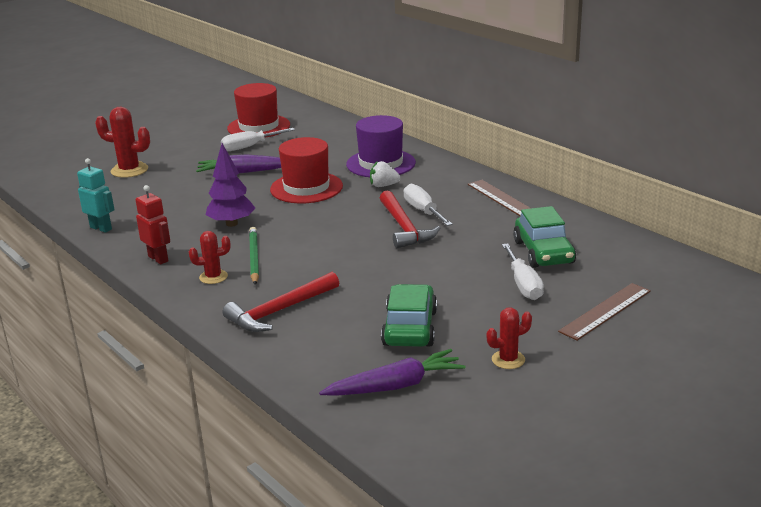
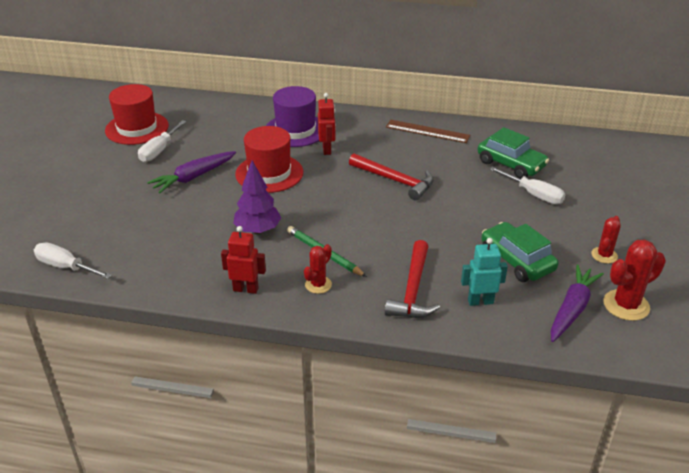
camera: 40 degrees left, 10 degrees up
(101, 228) = (144, 283): turquoise robot -> turquoise robot (480, 301)
(129, 170) = (77, 214): red cactus -> red cactus (626, 305)
(383, 185) = (327, 149): white strawberry -> red robot
(423, 211) = (387, 161): white screwdriver -> white screwdriver (65, 267)
(605, 311) = (604, 194): brown ruler -> none

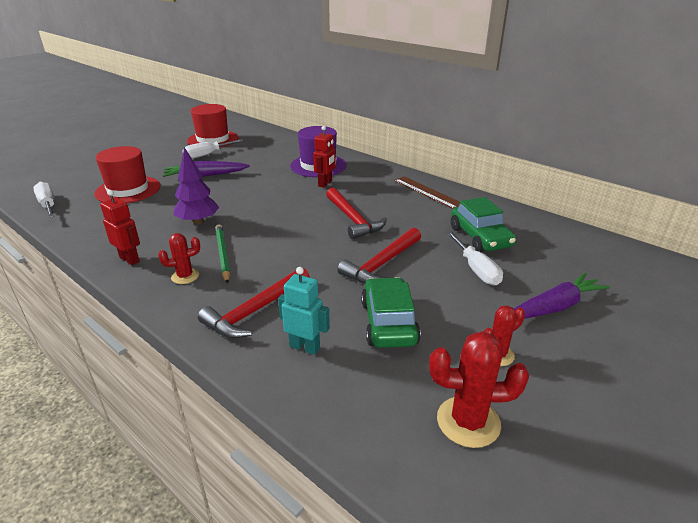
camera: 30 degrees right, 5 degrees down
(269, 173) = (260, 187): red hat -> red hat (128, 190)
(463, 215) = (382, 264): none -> red hammer
(572, 309) = (395, 397): purple carrot -> purple carrot (554, 307)

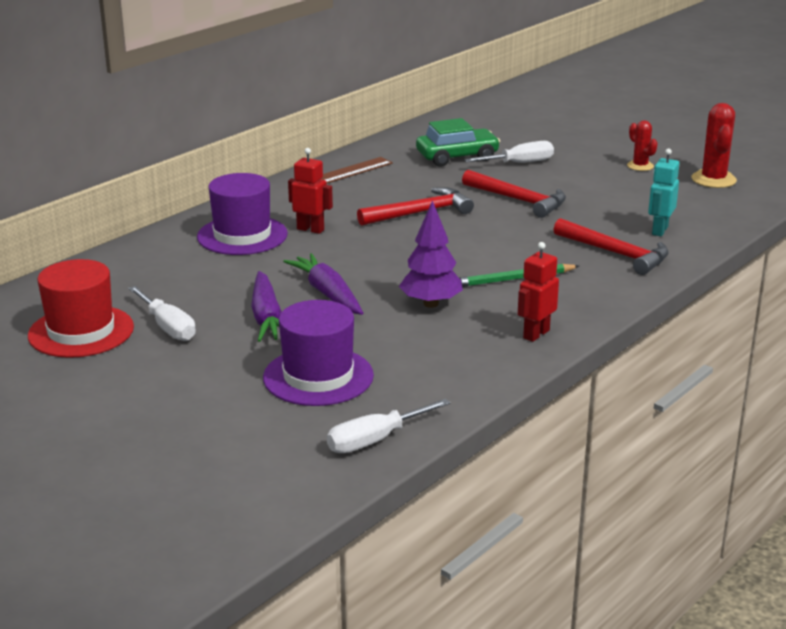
camera: 90 degrees left, 5 degrees down
(128, 190) = (318, 376): red hat -> purple hat
(185, 276) = (565, 295): red cactus -> none
(388, 323) = (614, 199): green car -> none
(554, 307) = (572, 142): purple carrot -> purple carrot (327, 294)

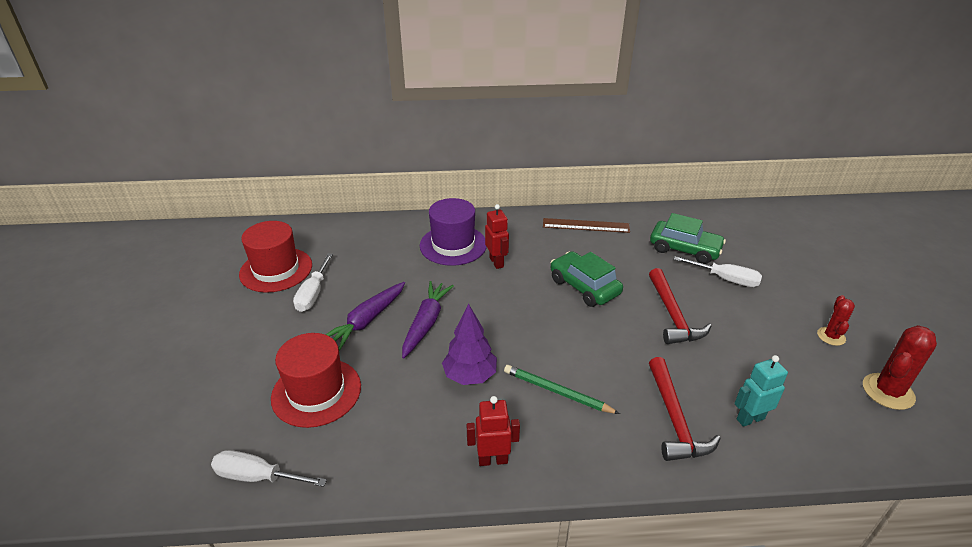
camera: 45 degrees right, 10 degrees up
(318, 376) = (316, 392): purple hat -> red hat
(419, 213) = (584, 287): red hammer -> green car

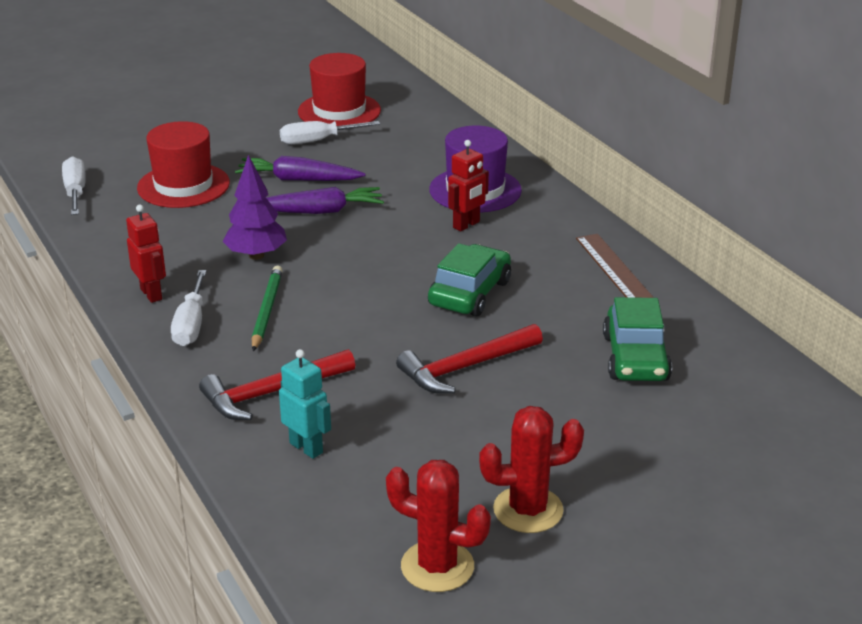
camera: 65 degrees right, 5 degrees down
(725, 279) = (590, 402): white screwdriver -> white screwdriver (191, 324)
(831, 336) = (528, 510): red cactus -> red cactus, size x1.63

